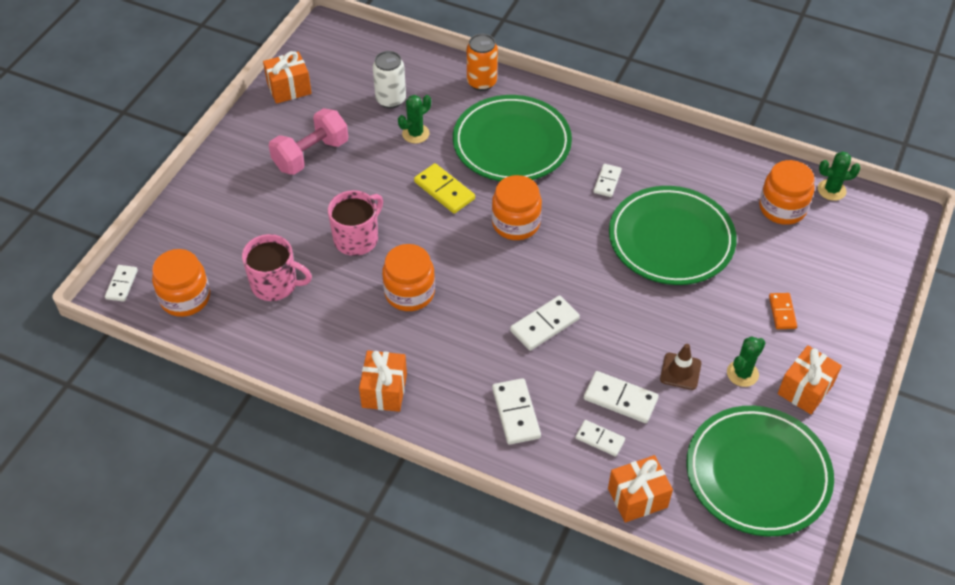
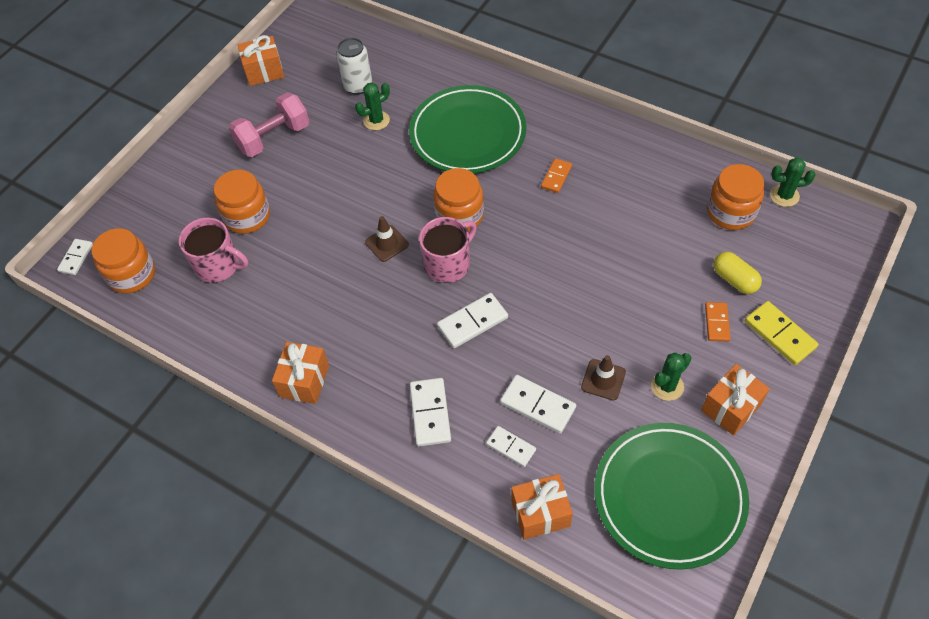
camera: 10 degrees right, 5 degrees up
(357, 238) = (303, 223): pink mug -> pink mug (448, 264)
(409, 293) = (345, 281): orange jar -> orange jar (247, 216)
(444, 190) = (395, 179): yellow domino -> yellow domino (779, 334)
(446, 254) = (387, 243): none -> brown traffic cone
(481, 82) = (448, 72): orange can -> none
(607, 182) = (556, 177): white domino -> orange domino
(671, 240) = (612, 240): green plate -> none
(794, 271) = (734, 279): none -> yellow capsule

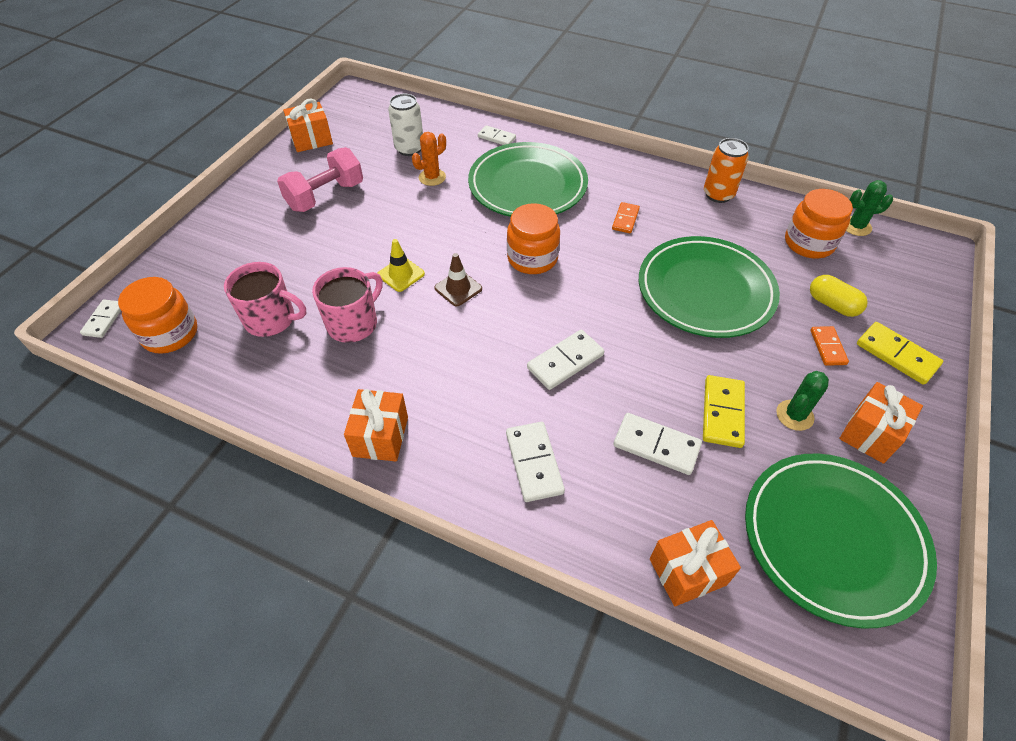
camera: 10 degrees left, 5 degrees down
(247, 216) = (301, 269): orange jar -> none
(336, 226) = (401, 274): none -> yellow traffic cone
(376, 120) = (432, 177): green cactus -> orange cactus
(448, 264) = (528, 305): pink mug -> pink mug (353, 323)
(511, 447) = (635, 495): white domino -> white domino (496, 137)
(603, 380) = (723, 413): brown traffic cone -> yellow domino
(616, 258) = (705, 291): none -> green plate
(655, 152) = (718, 194): none -> orange can

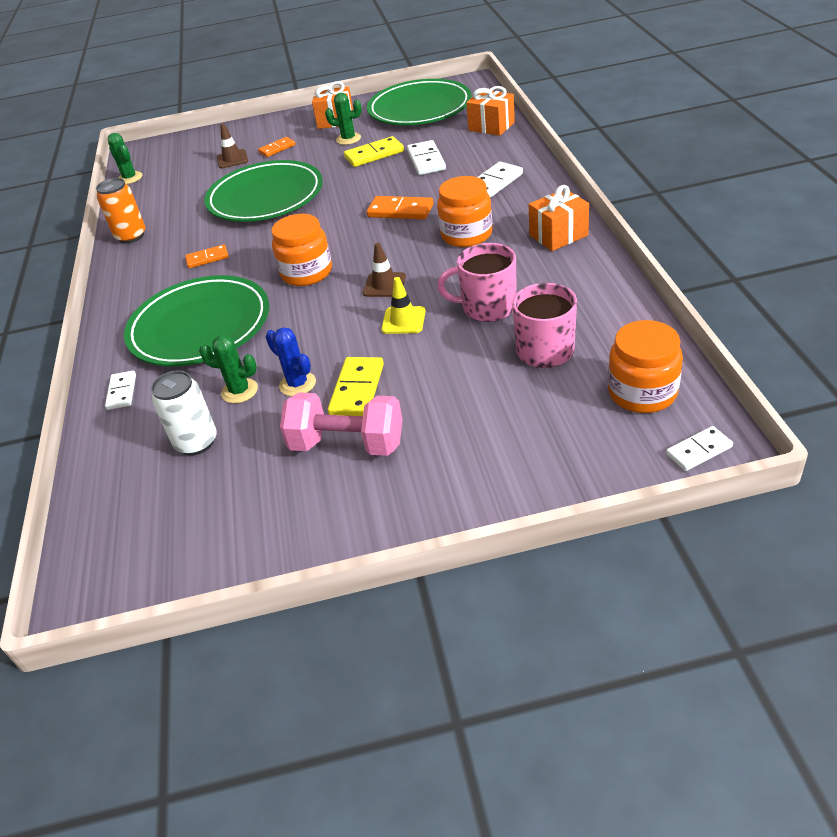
camera: 120 degrees left, 10 degrees down
(311, 140) = (246, 546): orange gift -> none
(405, 200) = (297, 384): none -> blue cactus
(432, 177) = (239, 391): orange cactus -> green cactus
(565, 361) = (400, 211): white domino -> orange domino
(809, 243) = (168, 185): orange jar -> orange jar (466, 235)
(832, 304) = (232, 159): yellow capsule -> brown traffic cone
(896, 355) = (261, 132): yellow domino -> yellow domino (357, 390)

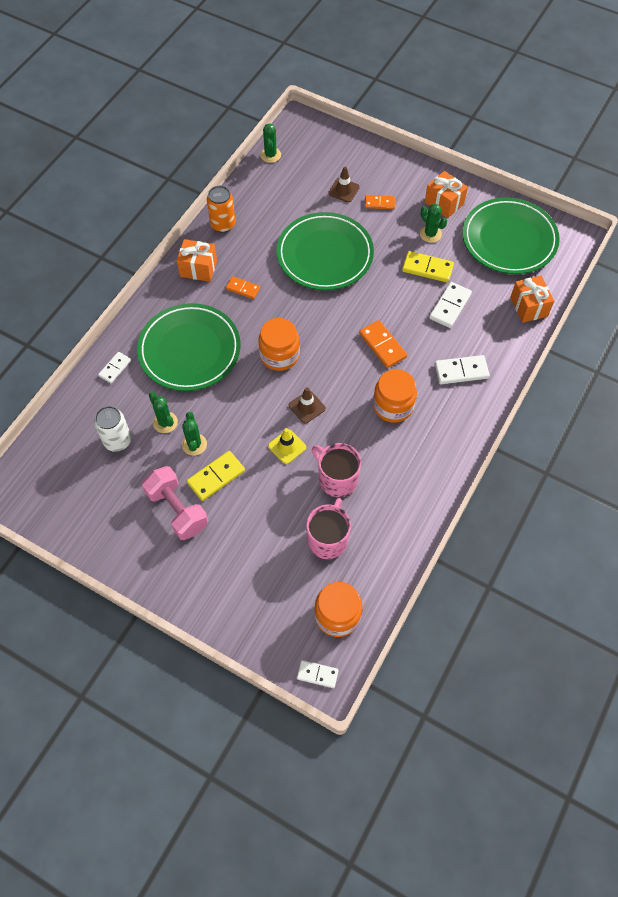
camera: 35 degrees right, 20 degrees up
(297, 384) = (194, 444): blue cactus -> green cactus
(558, 235) = (440, 457): orange gift -> orange gift (198, 268)

